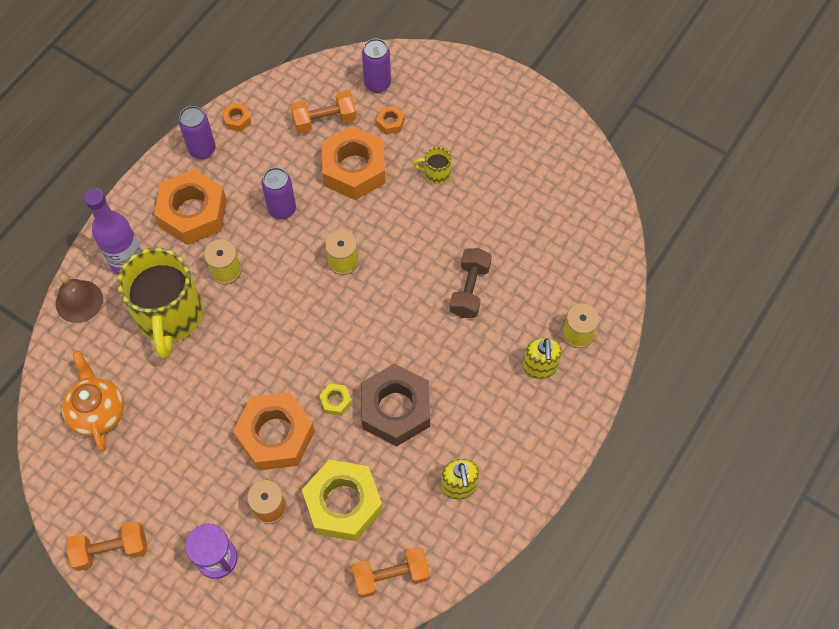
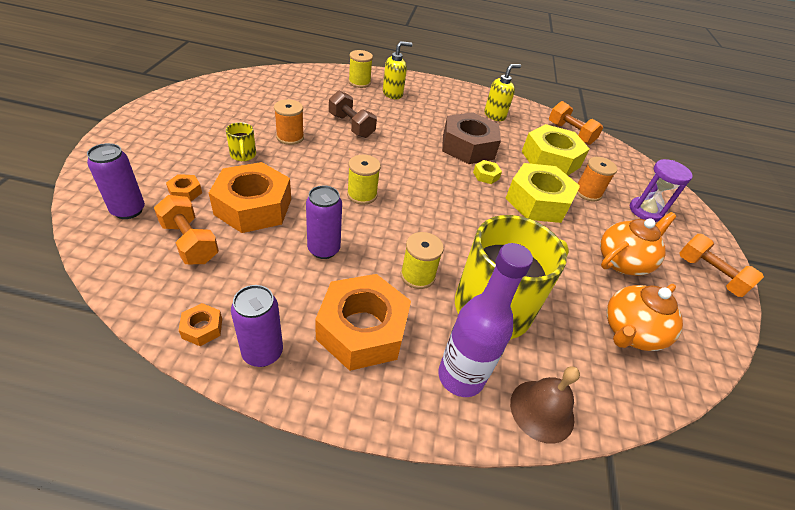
camera: 120 degrees left, 20 degrees down
(165, 467) = (622, 262): none -> orange teapot
(276, 435) = (537, 201): orange nut -> yellow nut
(459, 221) = (290, 137): none -> orange spool
(469, 290) = (351, 126): brown dumbbell -> brown dumbbell turned 60 degrees clockwise

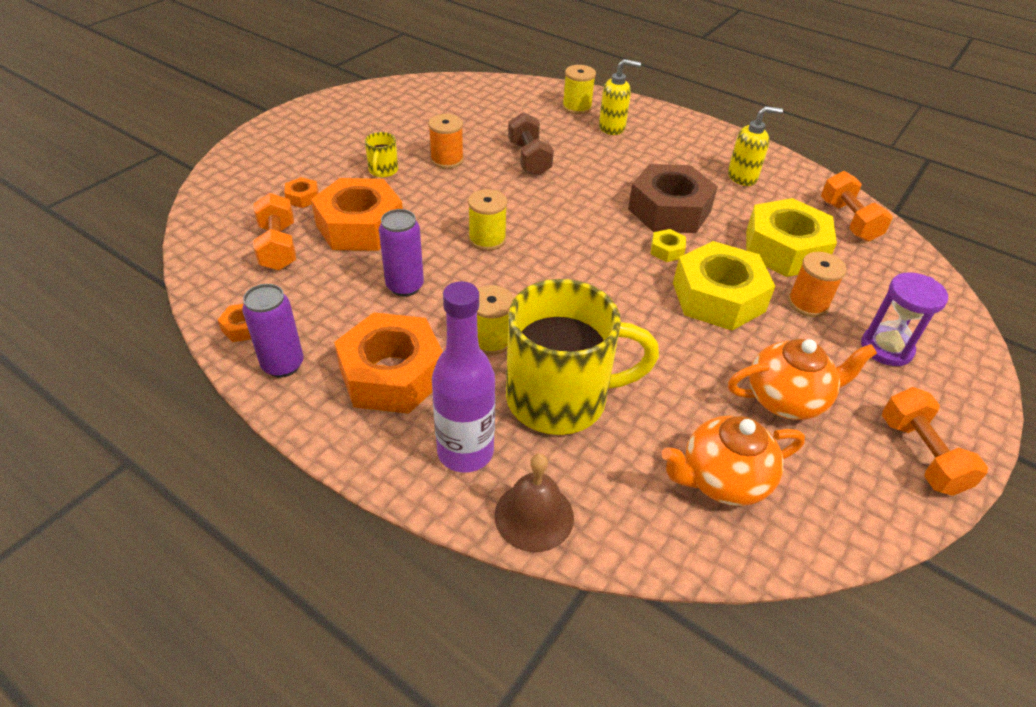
camera: 30 degrees right, 0 degrees up
(128, 210) = (241, 204): purple can -> none

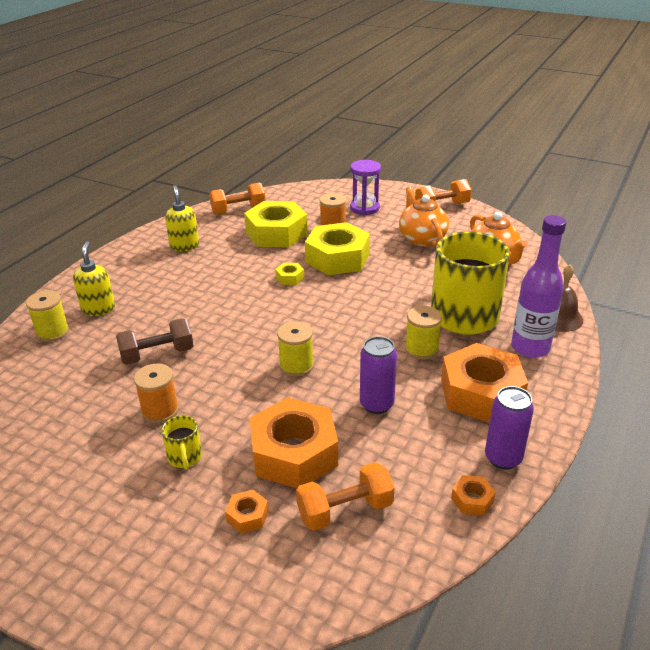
camera: 95 degrees left, 10 degrees down
(383, 171) = (185, 457): yellow mug -> yellow mug turned 75 degrees clockwise
(669, 210) = (236, 277): brown nut -> none

